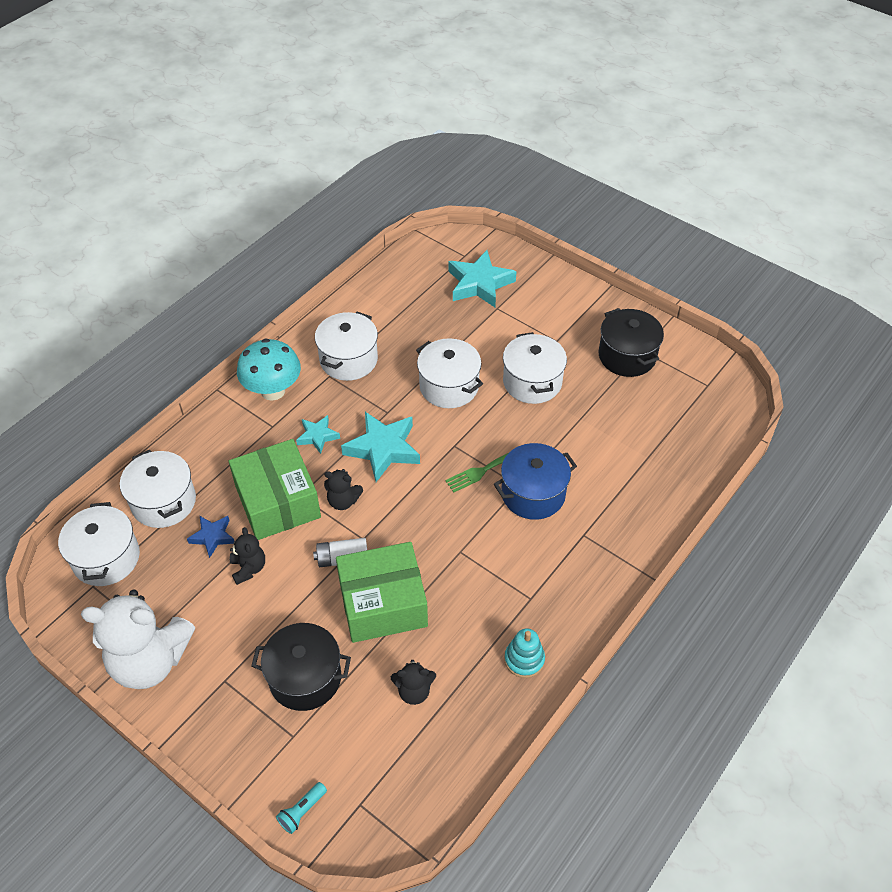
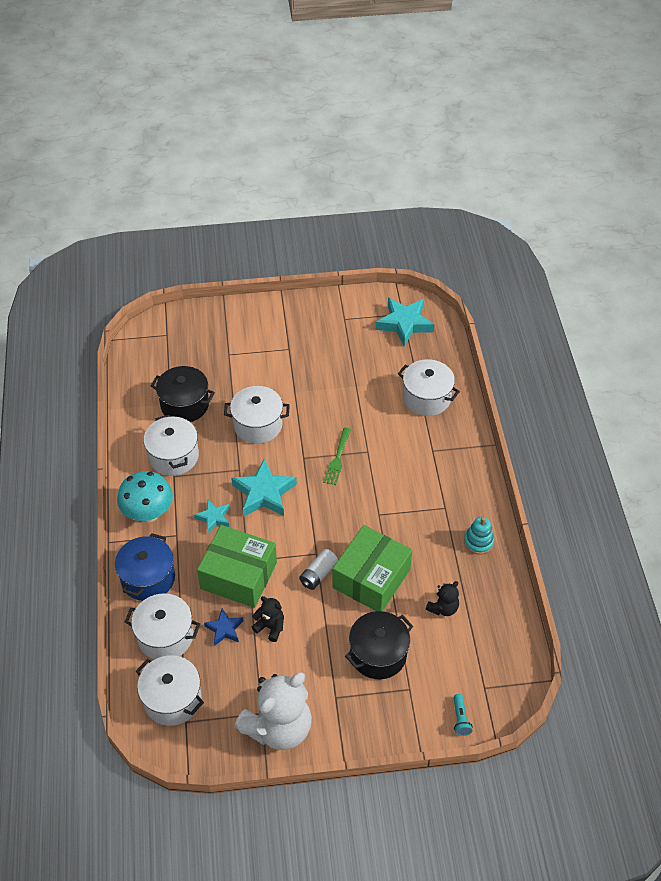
camera: 45 degrees left, 0 degrees up
(343, 501) = (278, 542): black teddy bear -> none
(479, 284) = (199, 346): turquoise star -> turquoise star (404, 324)
(532, 382) = (304, 385): white pot -> white pot (426, 398)
(533, 494) = (380, 450): blue pot -> blue pot (148, 578)
(627, 356) = (340, 328): black pot -> black pot (185, 405)

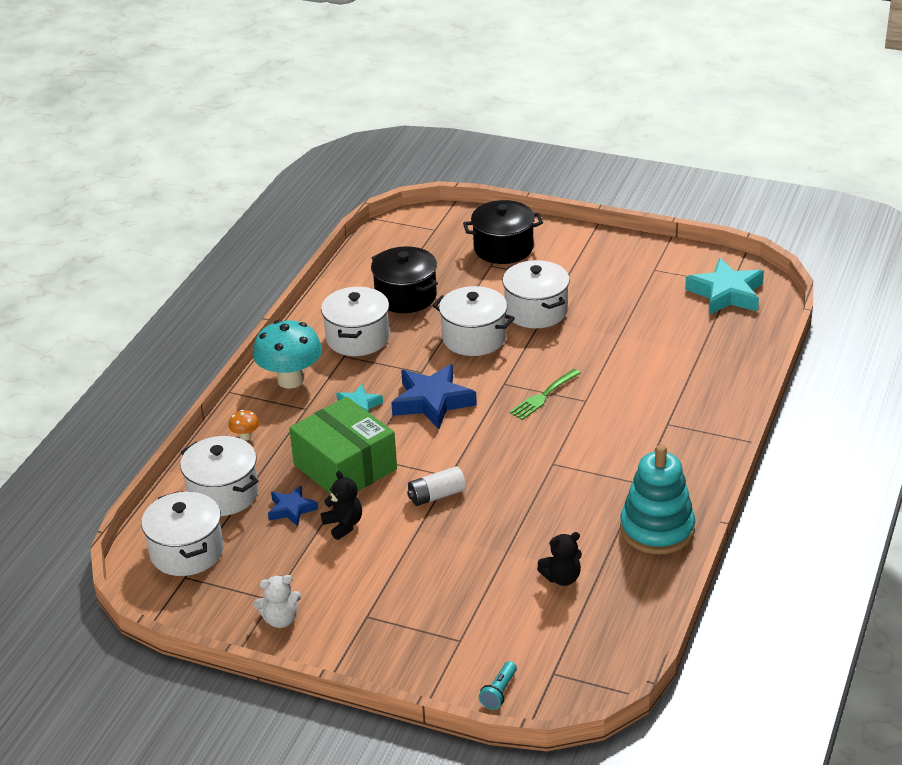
camera: 30 degrees right, 15 degrees down
(148, 578) = (245, 436): blue pot -> orange mushroom
(264, 493) = (432, 402): turquoise star -> blue star
(278, 727) = (280, 620): white teddy bear -> white teddy bear, size x0.46
(371, 578) = (496, 520): green box -> none
(378, 654) = (448, 594): black pot -> black pot (503, 248)
(426, 398) = (699, 371): white pot -> white pot (536, 311)
(478, 542) = (657, 529): turquoise stacking toy -> turquoise stacking toy, size x1.79

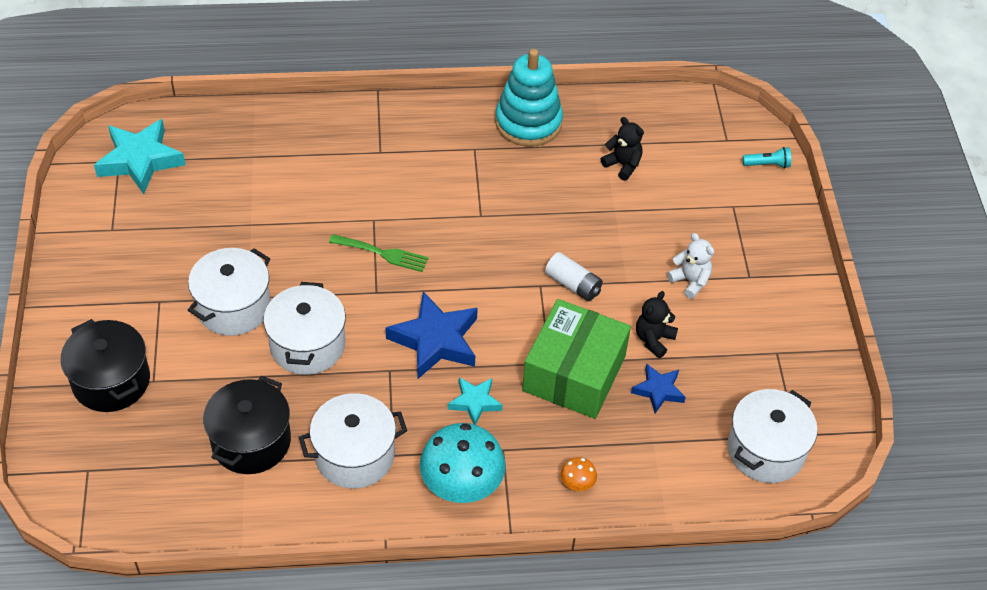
camera: 120 degrees left, 15 degrees up
(223, 493) = (672, 460): white pot -> none
(280, 620) = (794, 335): white teddy bear -> white teddy bear (690, 281)

